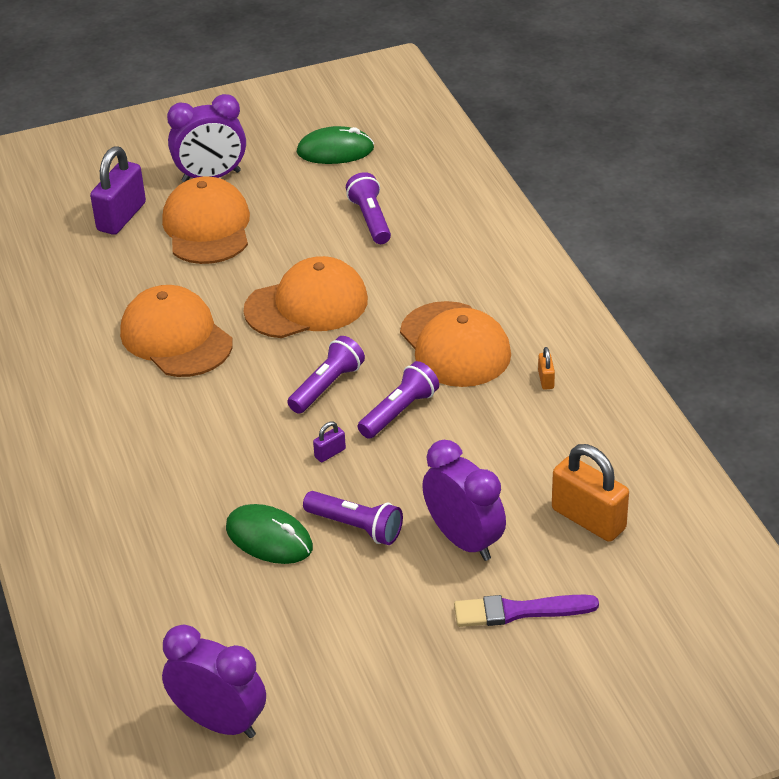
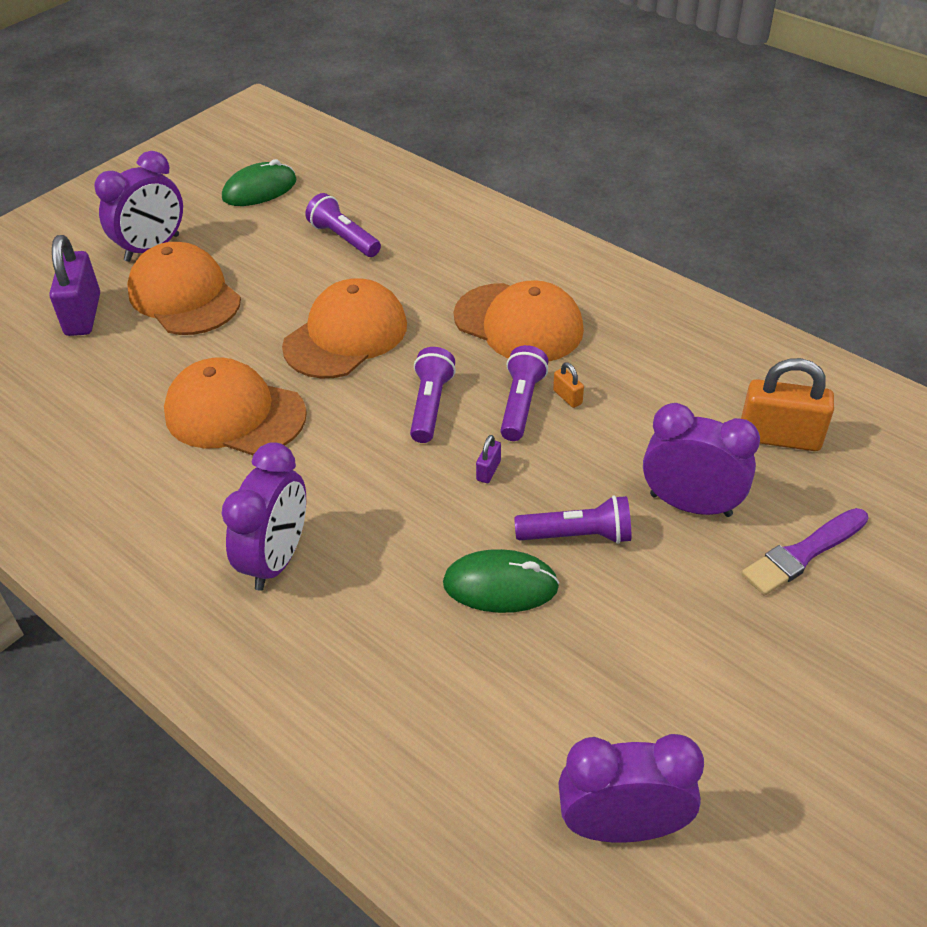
camera: 30 degrees left, 5 degrees up
(128, 456) = (277, 559): none -> purple clock
(546, 379) = (626, 325): orange padlock -> orange padlock (567, 397)

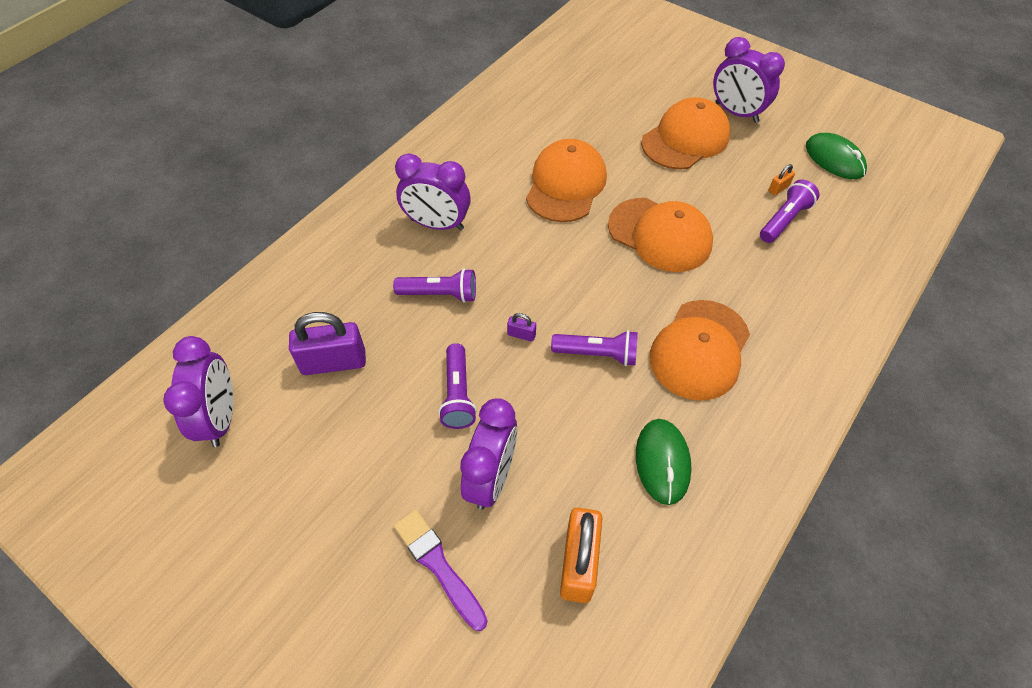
camera: 85 degrees right, 10 degrees up
(83, 314) = (653, 94): purple padlock -> purple padlock (334, 362)
(430, 405) = (588, 294): purple flashlight -> purple flashlight (440, 294)
(500, 585) = (412, 346): green mouse -> green mouse (662, 462)
(567, 397) = (610, 387): orange padlock -> orange padlock (778, 188)

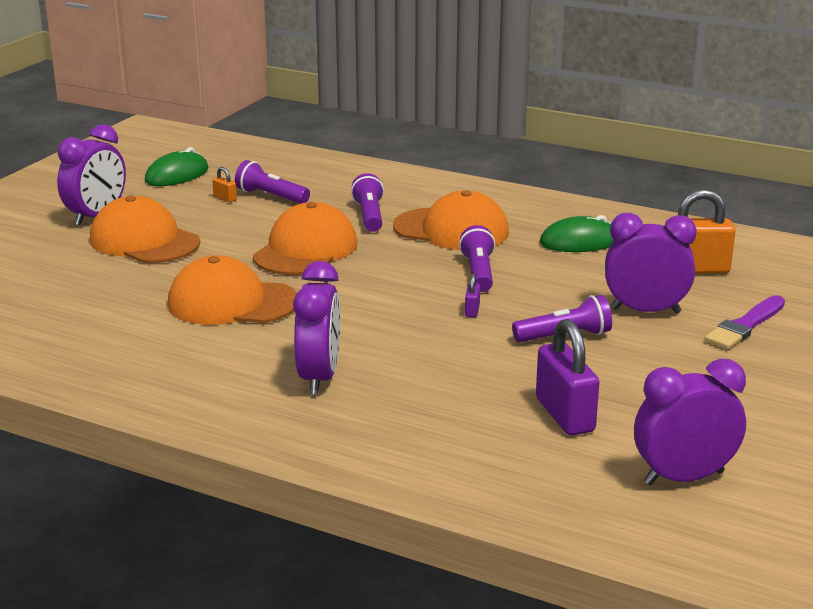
camera: 100 degrees left, 30 degrees down
(440, 294) = (435, 362): purple flashlight -> purple flashlight (369, 216)

